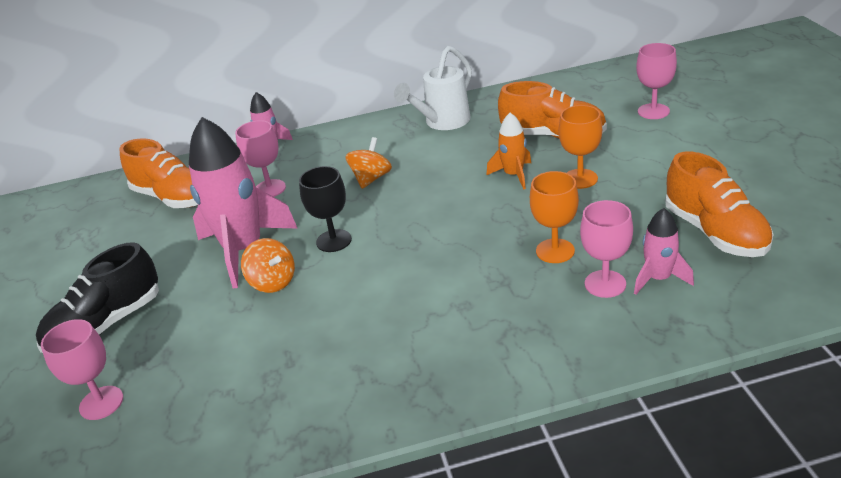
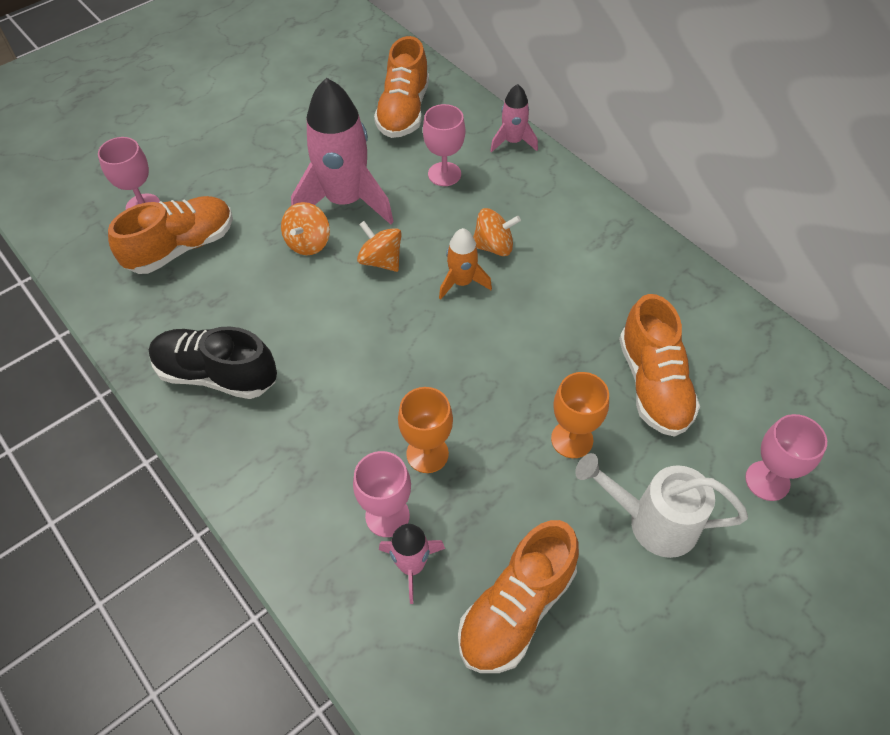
camera: 60 degrees right, 20 degrees up
(106, 325) = (225, 162): black shoe -> black shoe (217, 374)
(193, 377) = (181, 247): none -> orange shoe
(334, 241) = (381, 261): black goblet -> orange spinning top
(443, 122) = (632, 265): white watering can -> white watering can (653, 522)
(513, 175) = (552, 371): orange rocket -> orange rocket (462, 282)

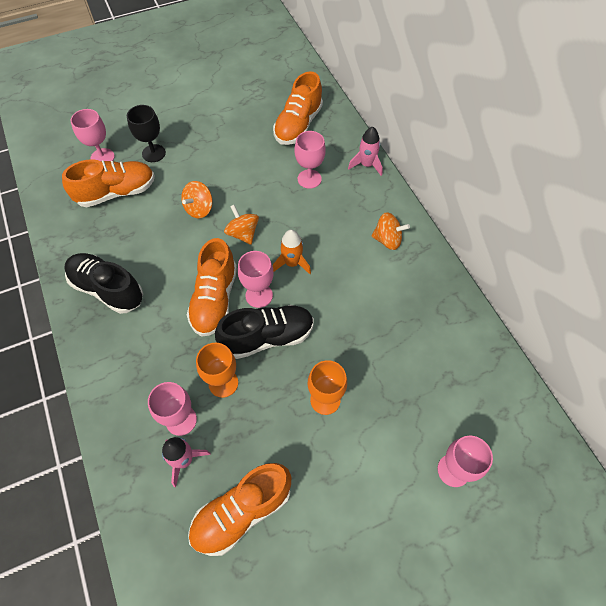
camera: 15 degrees right, 5 degrees up
(216, 186) = (153, 153): none -> black goblet
(345, 201) = (235, 183): pink rocket -> none
(433, 332) = (259, 295): none -> pink goblet
(465, 381) = (267, 337): none -> black shoe
(494, 246) = (324, 241): orange spinning top -> orange spinning top (387, 240)
(653, 384) = (398, 374): orange shoe -> orange shoe (215, 299)
(653, 522) = (359, 477): white watering can -> none

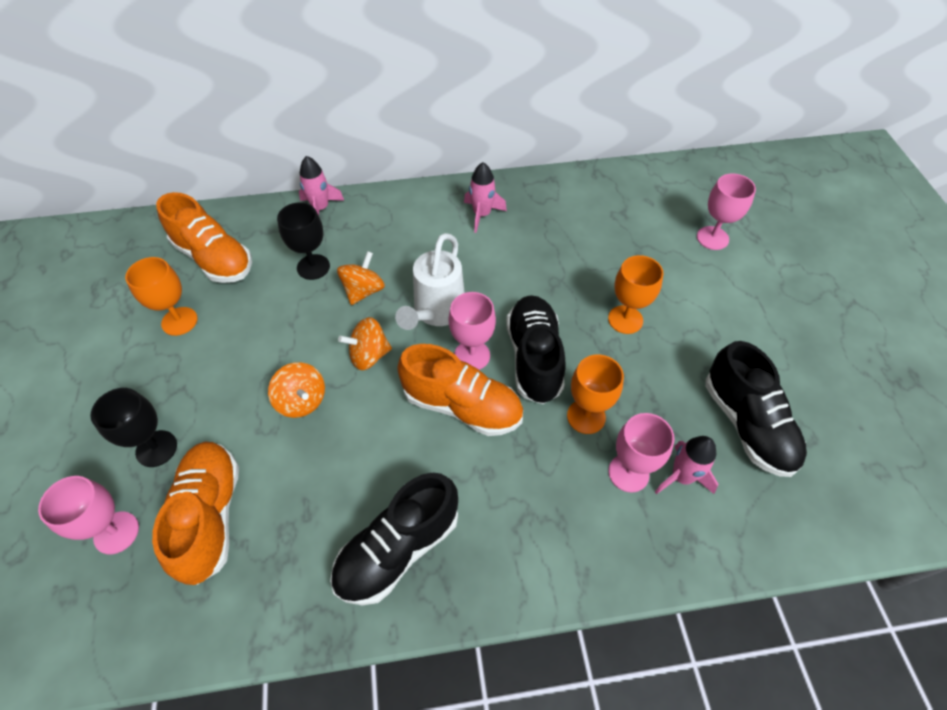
camera: 75 degrees left, 5 degrees down
(242, 512) = (746, 424): orange shoe -> black shoe
(243, 128) = (179, 321): none -> orange goblet
(292, 263) = (436, 312): orange rocket -> white watering can
(309, 179) = (313, 267): pink goblet -> black goblet
(387, 240) = (438, 218): orange spinning top -> orange spinning top (363, 291)
(403, 269) = (482, 215): none -> pink rocket

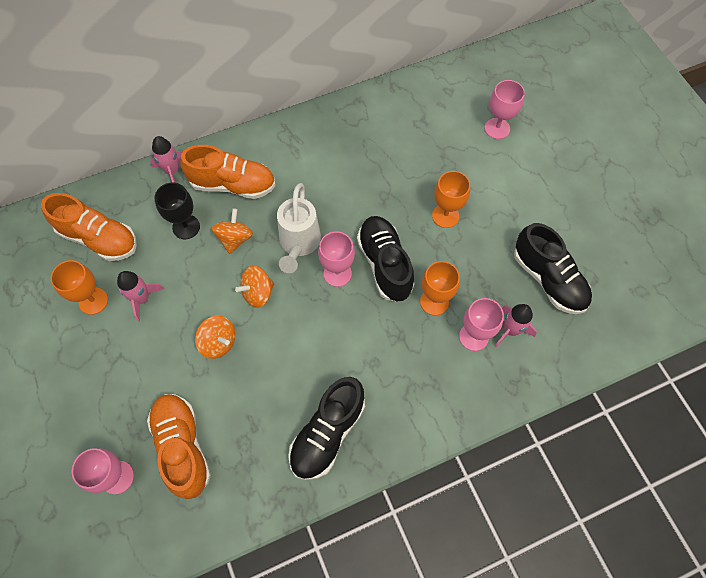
camera: 15 degrees left, 10 degrees up
(156, 448) = (120, 408): black goblet -> none
(462, 406) = (341, 316): orange shoe -> orange shoe (233, 185)
(482, 215) = (310, 147): pink rocket -> pink rocket (142, 299)

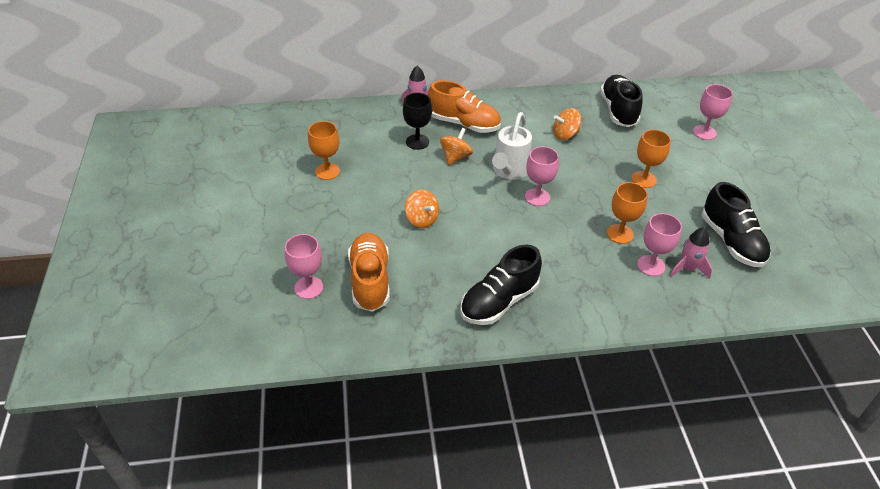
camera: 15 degrees right, 20 degrees down
(99, 238) = (345, 135): orange shoe -> none
(142, 299) = (367, 178): pink rocket -> none
(258, 293) = (464, 195): orange spinning top -> orange spinning top (565, 135)
(385, 264) = (581, 200): black shoe -> black shoe (618, 111)

